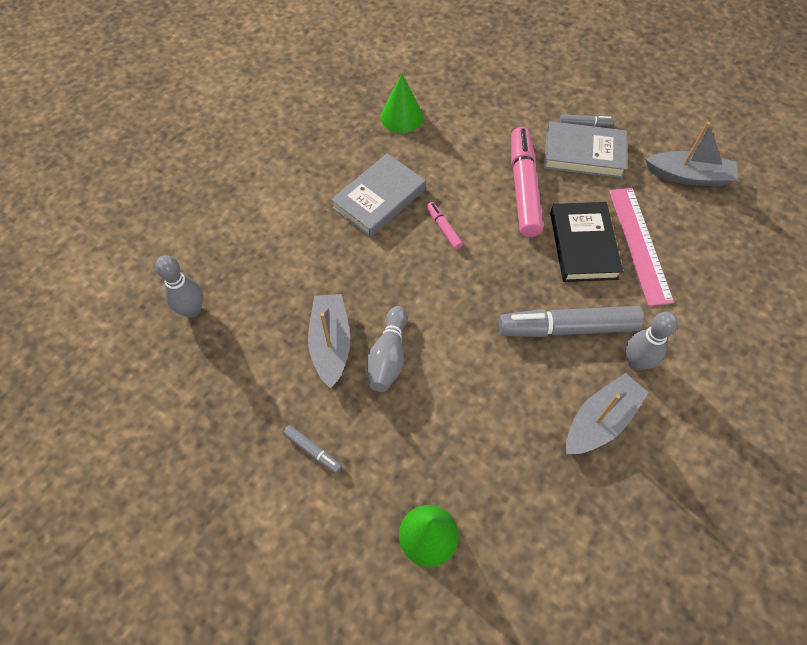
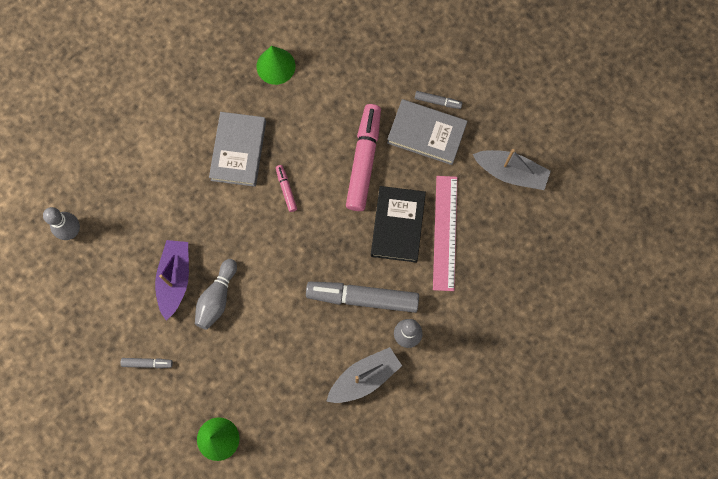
camera: 10 degrees right, 15 degrees up
(313, 451) = (147, 363): grey marker -> grey marker turned 45 degrees counterclockwise
(330, 343) = (175, 279): grey boat -> purple boat
(379, 199) = (238, 151): grey book -> grey book turned 45 degrees counterclockwise

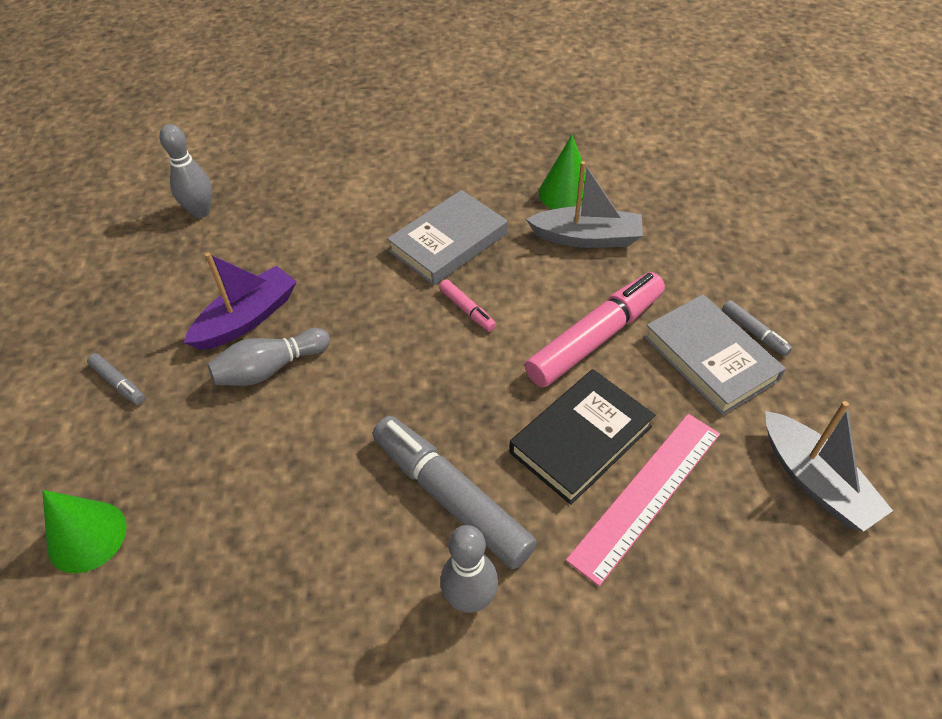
camera: 40 degrees right, 25 degrees down
(286, 189) = (467, 310): pink marker -> pink marker turned 120 degrees clockwise
(364, 377) = (353, 611): grey boat -> grey boat (587, 238)

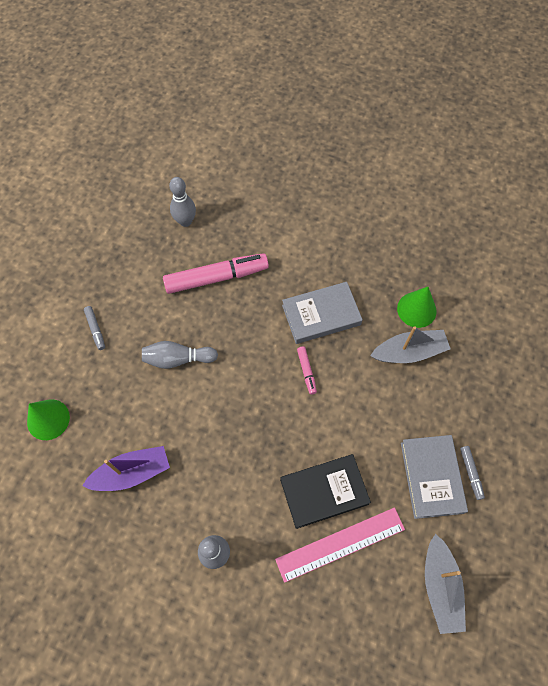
camera: 25 degrees right, 15 degrees up
(247, 318) = (179, 317): purple boat -> purple boat (132, 472)
(451, 497) = (235, 491): grey marker -> none
(587, 238) = (409, 352): grey boat -> grey boat turned 45 degrees counterclockwise
(595, 338) = (371, 429): pink marker -> pink marker (216, 277)

